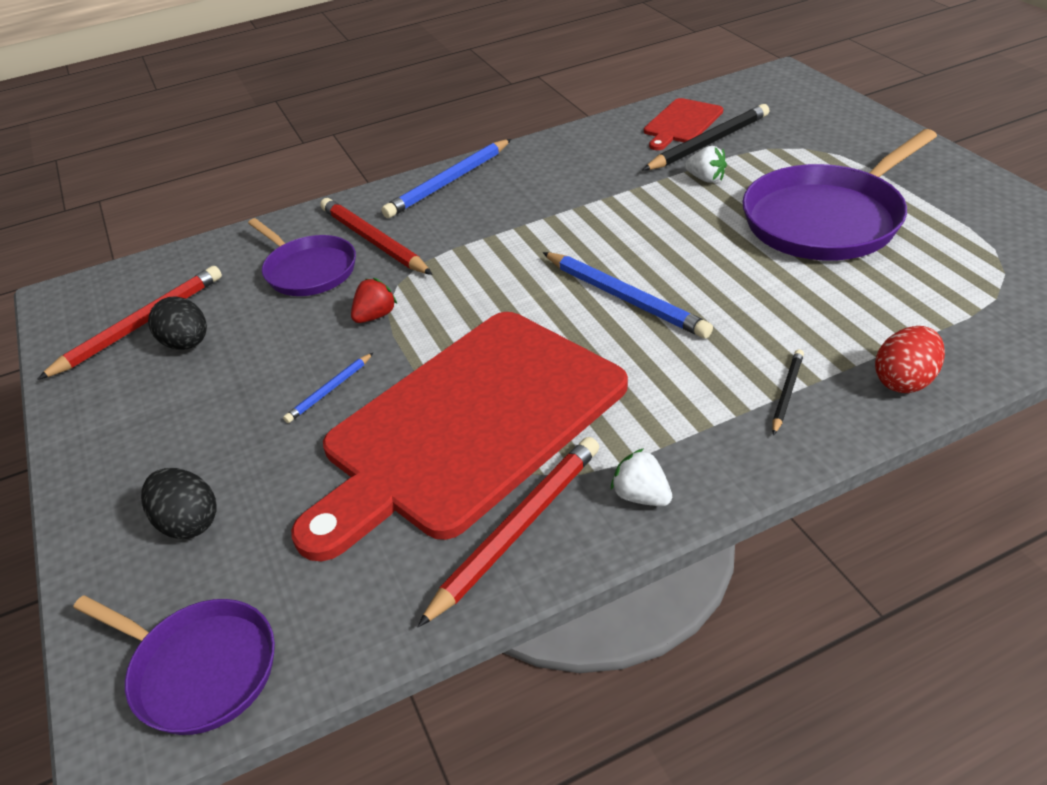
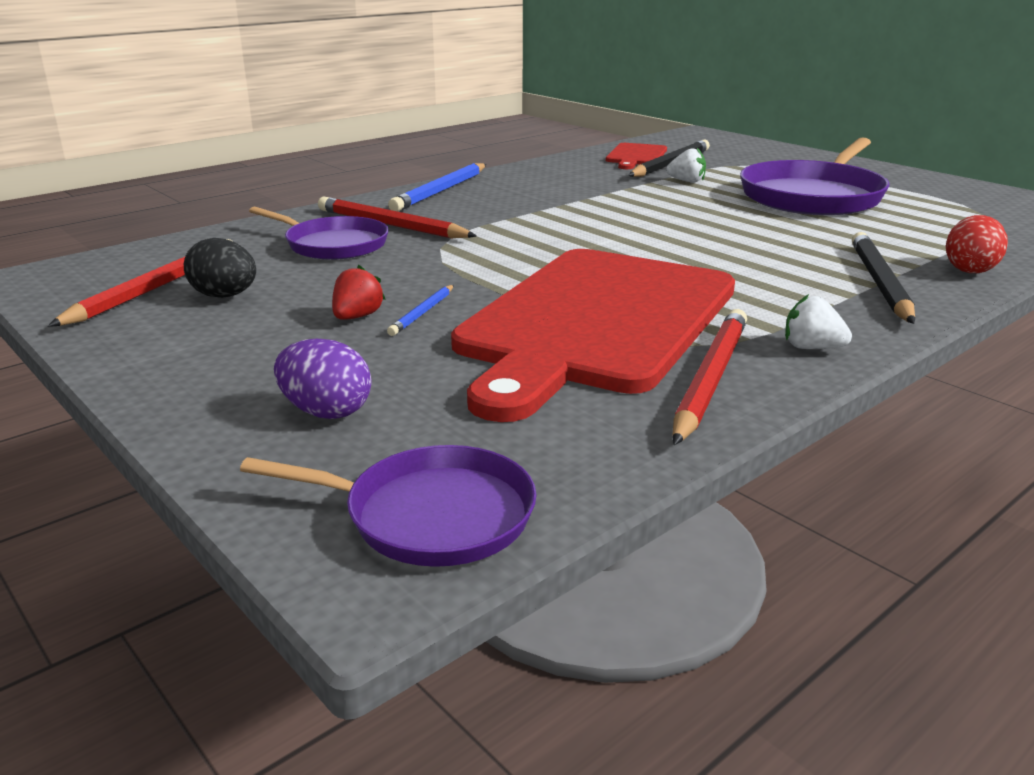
camera: 20 degrees left, 15 degrees down
(188, 522) = (326, 412): black egg -> purple egg
(375, 316) = (433, 266): red strawberry -> red strawberry (357, 317)
(625, 298) = (678, 243): blue pencil -> none
(786, 393) = (879, 282): black pencil -> black pencil, size x1.94

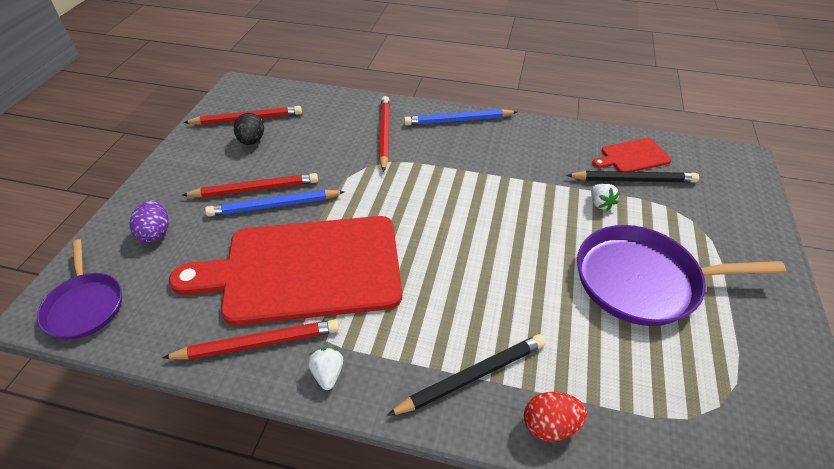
camera: 55 degrees right, 20 degrees up
(332, 245) = (339, 133): purple pan -> none
(357, 317) = (255, 189): red strawberry -> red pencil
(422, 313) = (274, 206): blue pencil -> blue pencil, size x1.94

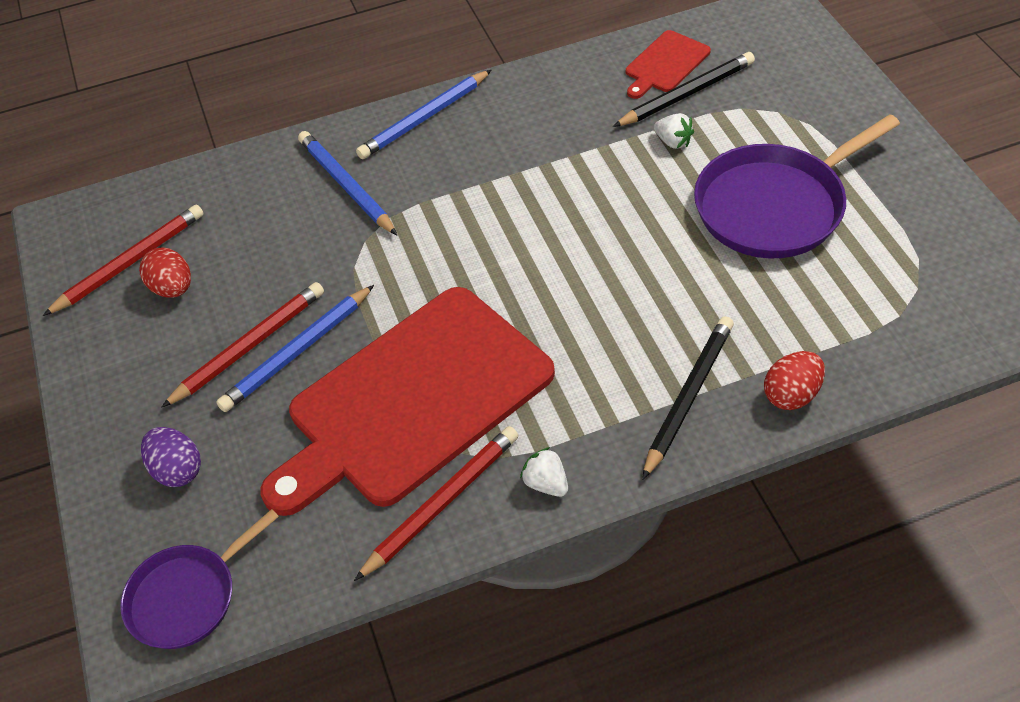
camera: 30 degrees left, 5 degrees up
(85, 305) = (187, 596): purple pan -> purple pan turned 105 degrees clockwise
(252, 141) = (172, 288): black egg -> red egg
(384, 134) = (346, 185): red pencil -> blue pencil

